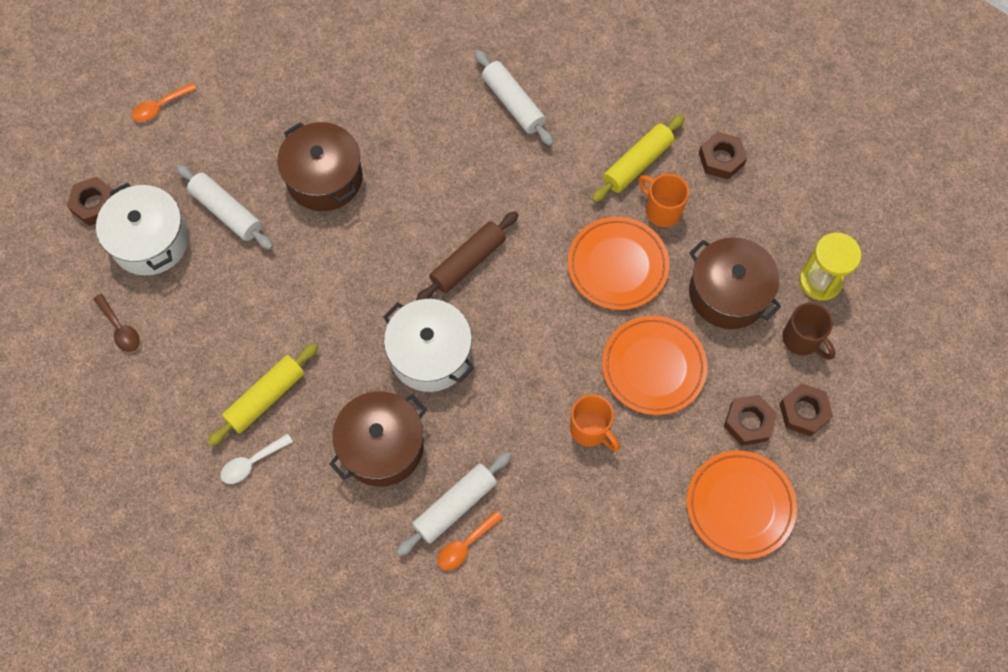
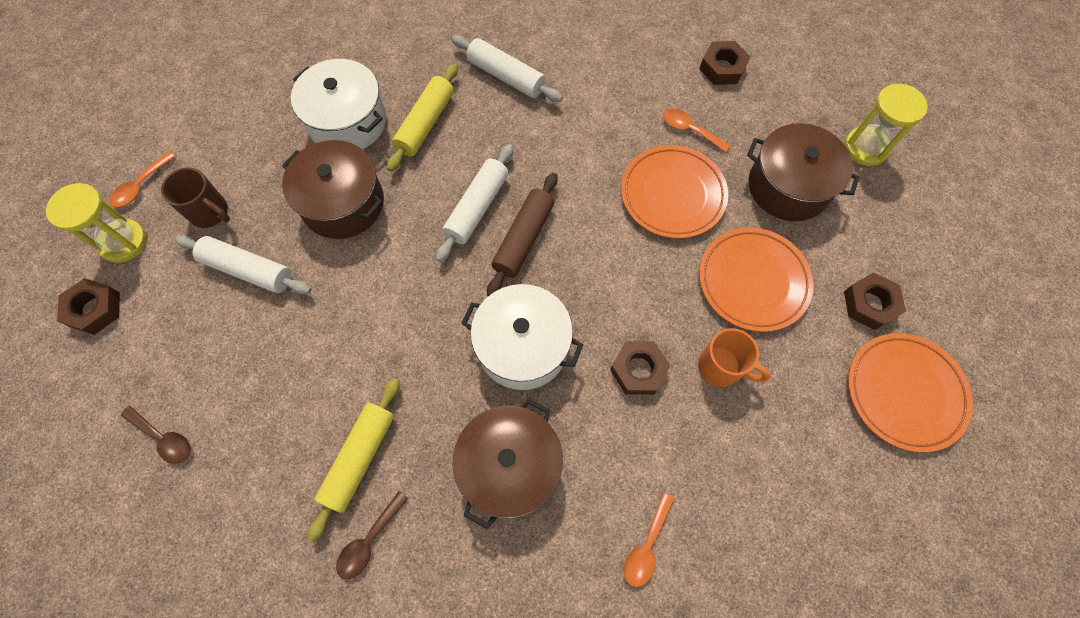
camera: 20 degrees left, 0 degrees up
(132, 153) = (123, 242): none -> yellow hourglass
(150, 241) = (171, 328): white pot -> white pot (347, 122)
(252, 462) = (369, 540): white spoon -> brown spoon
(455, 506) = (616, 504): white rolling pin -> white rolling pin (477, 207)
(637, 164) = (648, 95): yellow rolling pin -> yellow rolling pin (426, 124)
(661, 210) = (690, 130): orange mug -> orange spoon
(802, 340) = (878, 207): brown mug -> brown mug (211, 213)
(804, 412) = (915, 275): brown nut -> brown nut (638, 370)

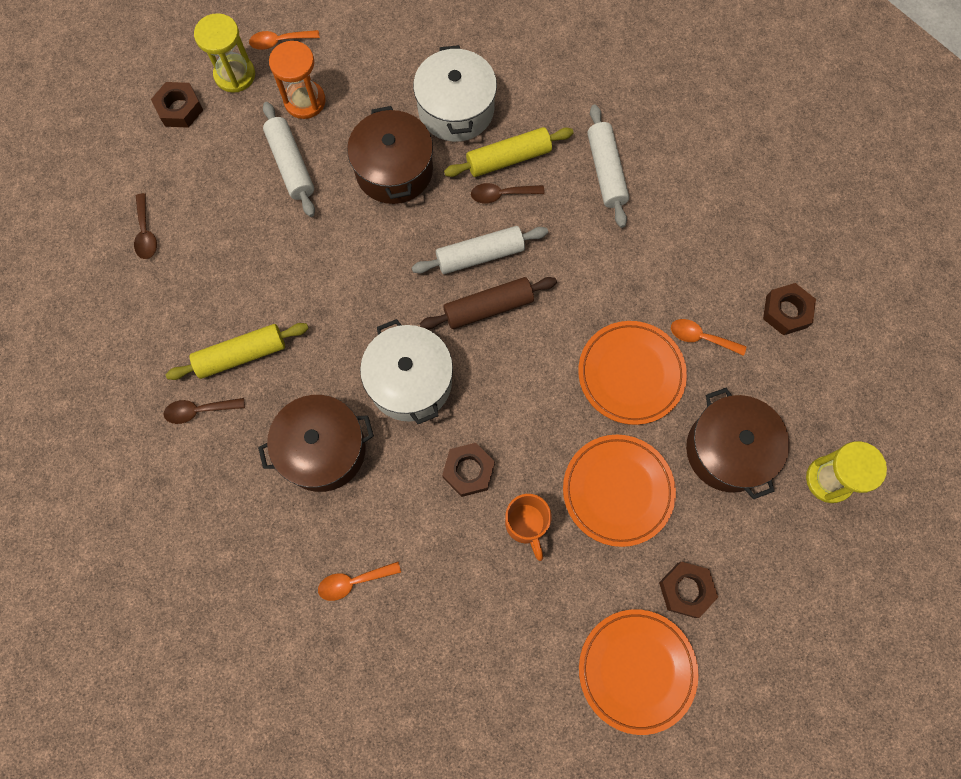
camera: 45 degrees right, 5 degrees up
(211, 213) = (305, 101): brown mug -> orange hourglass
(447, 152) = (502, 194): none -> brown spoon
(690, 130) = (701, 338): orange spoon -> orange spoon turned 60 degrees counterclockwise

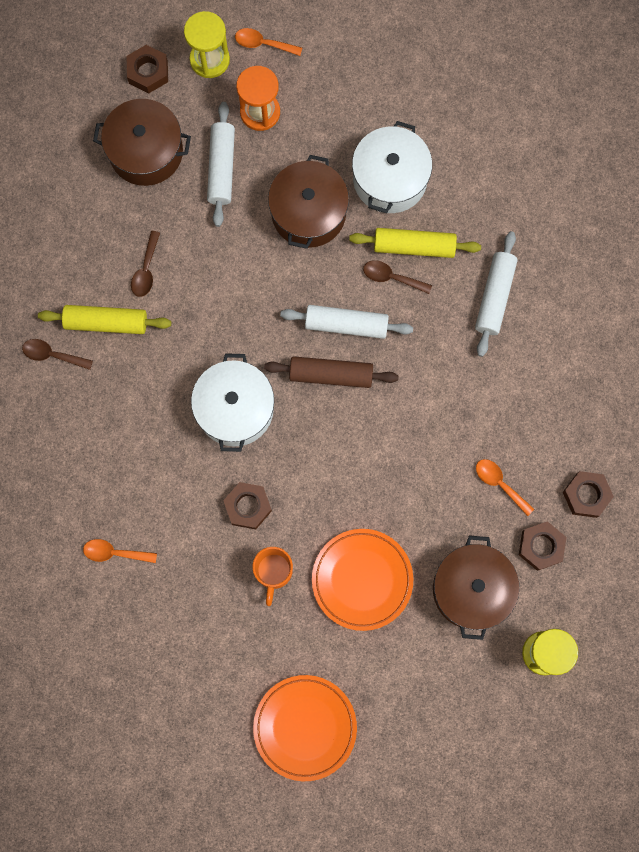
camera: 25 degrees right, 5 degrees up
(146, 233) = (72, 177): brown spoon -> brown spoon (146, 270)
(323, 449) = (138, 434): brown pot -> brown pot (146, 151)
(631, 374) = (423, 487): orange plate -> none
(686, 590) = (377, 685): brown nut -> brown nut (541, 546)

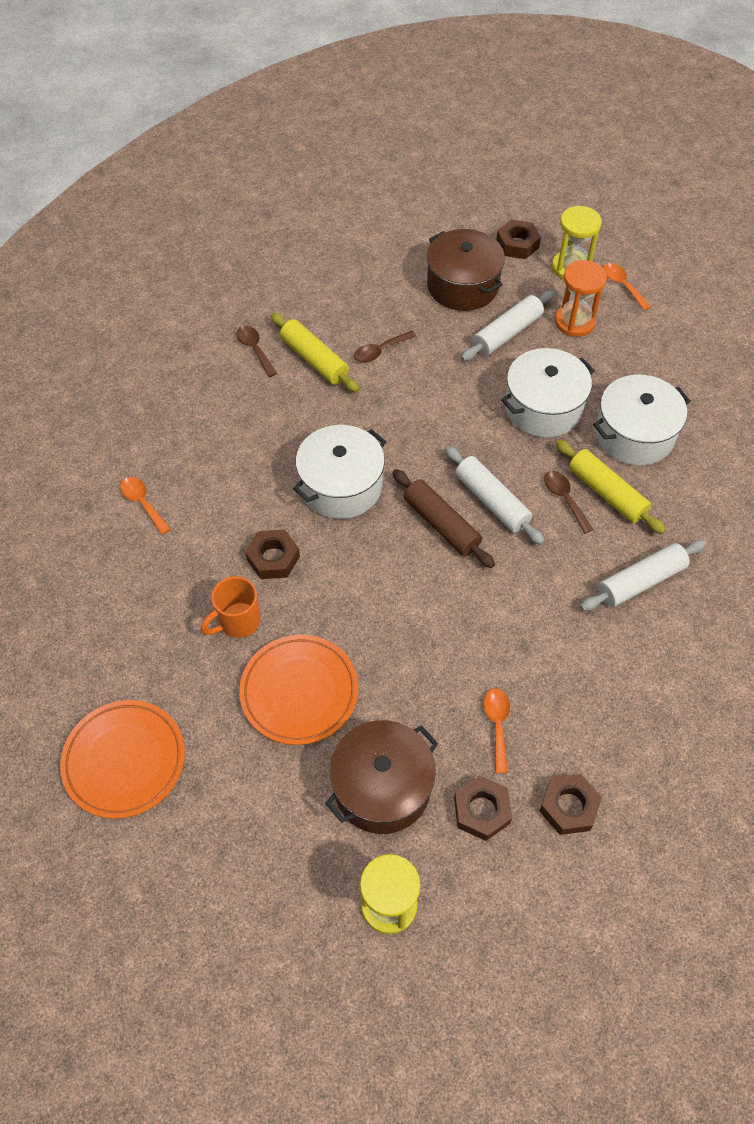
camera: 45 degrees right, 20 degrees down
(308, 213) = (543, 407): brown pot -> white pot

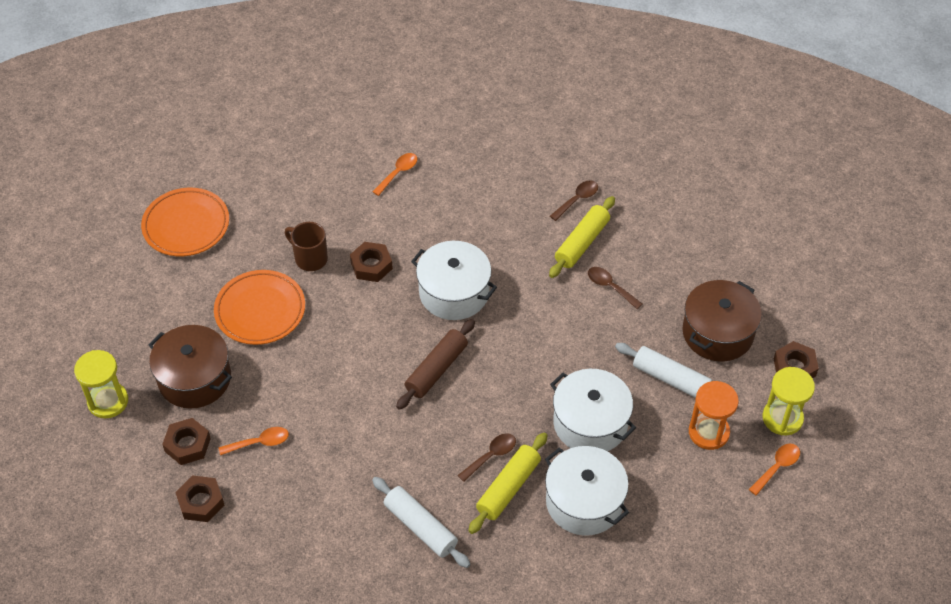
camera: 75 degrees right, 5 degrees down
(237, 621) = (310, 258): orange mug -> brown mug
(492, 501) = (472, 401): white rolling pin -> none

